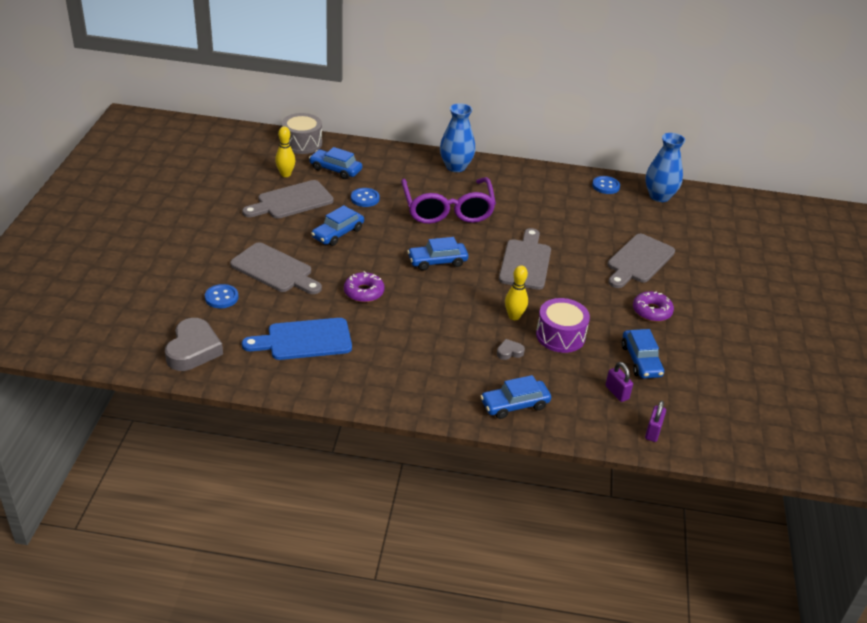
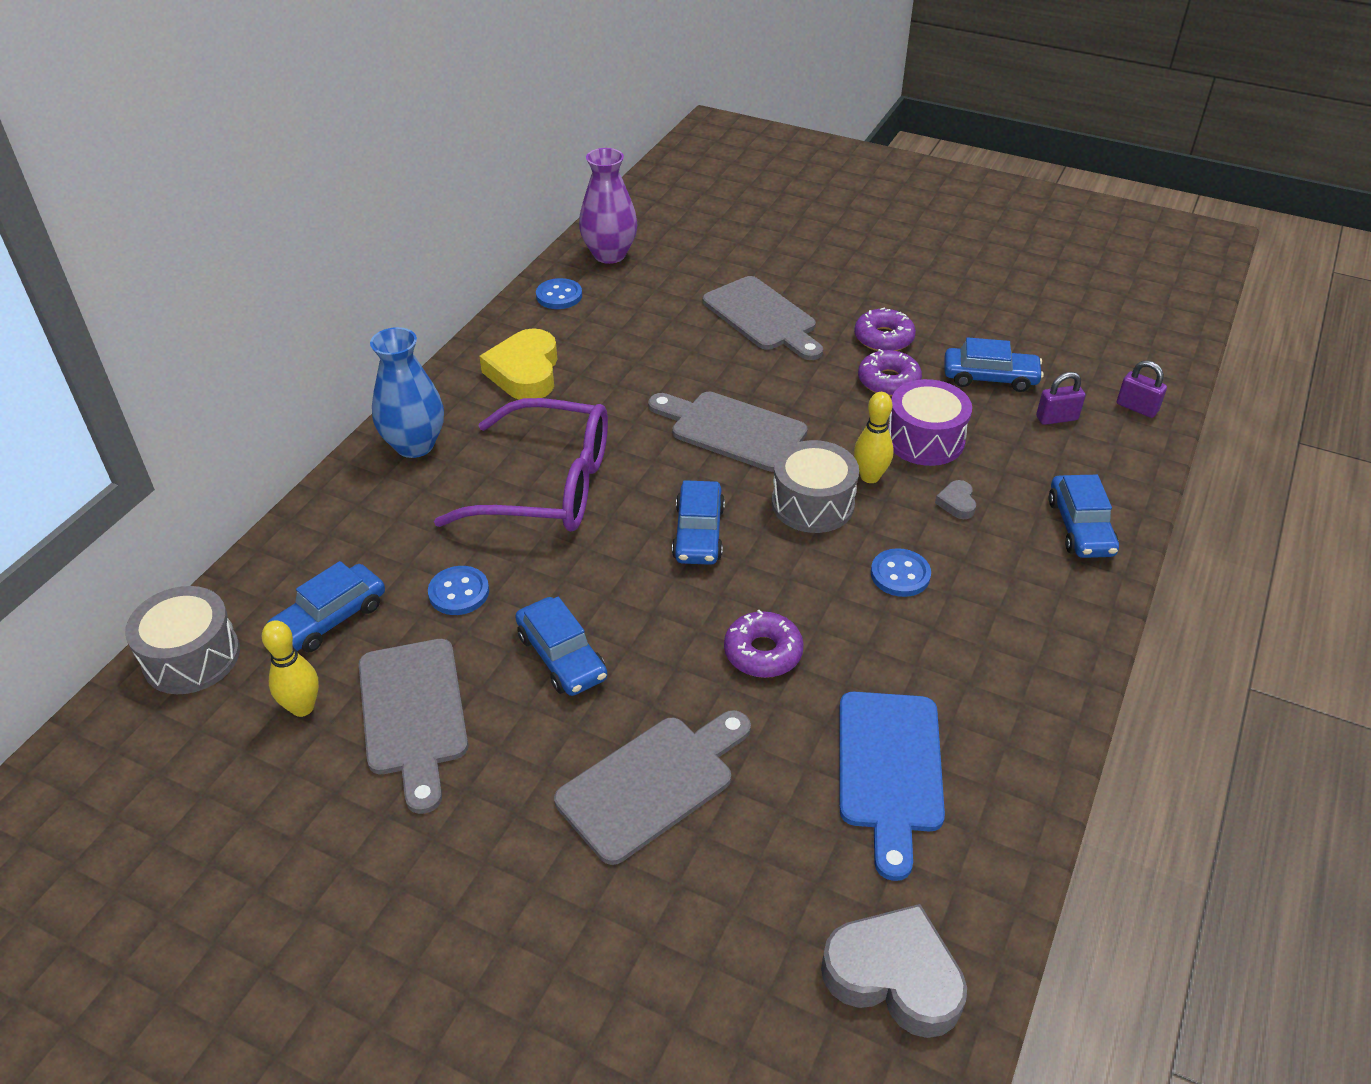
camera: 70 degrees left, 5 degrees up
(221, 297) = (724, 897): blue button -> blue button (900, 574)
(480, 297) = (812, 504): none -> grey drum
(531, 187) = (525, 372): none -> yellow heart
(608, 317) = (888, 381): none -> purple donut
(659, 196) = (609, 255): blue vase -> purple vase

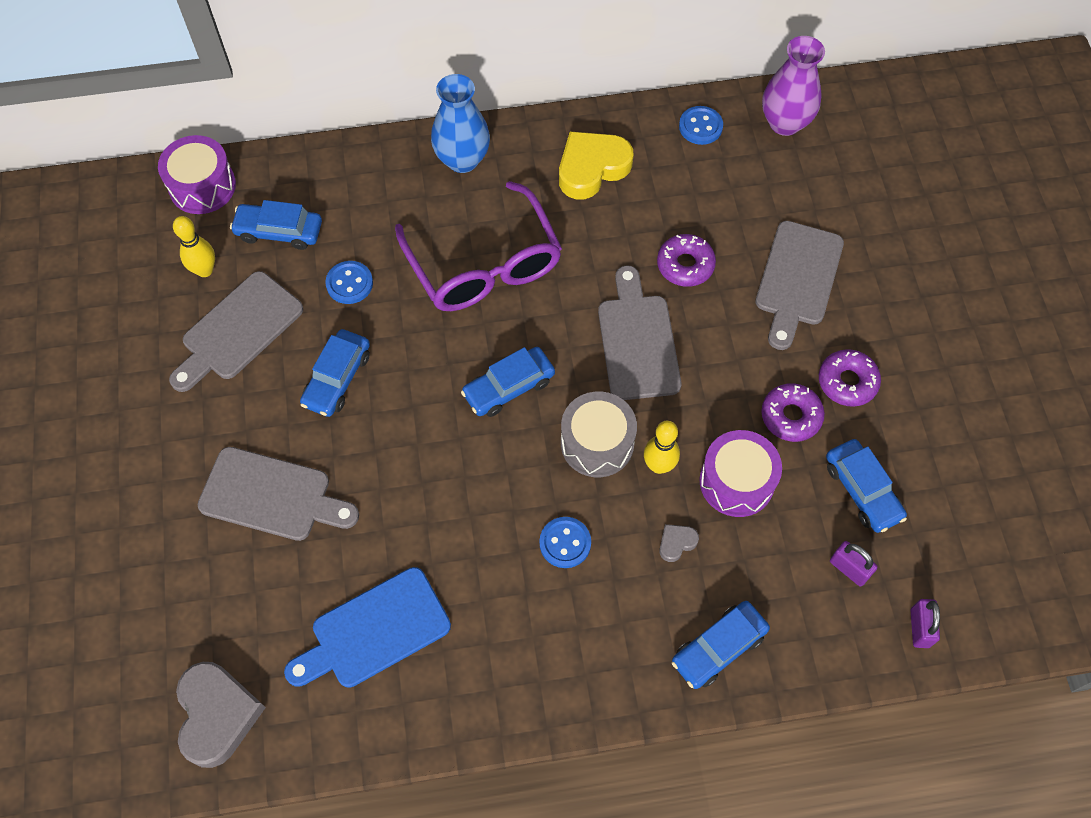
camera: 55 degrees right, 20 degrees up
(191, 657) = (202, 186): grey drum -> purple drum
(763, 652) = (424, 495): purple donut -> purple donut (685, 265)

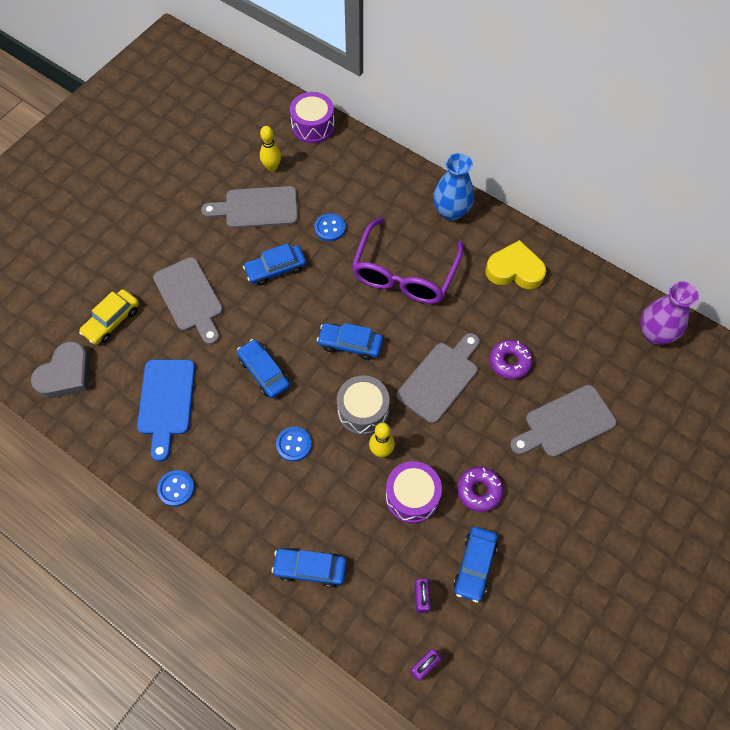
camera: 45 degrees right, 0 degrees up
(204, 604) = (112, 321): none -> yellow car
(279, 231) = (324, 176): blue car -> blue car (264, 372)
(375, 631) = (166, 402): blue cutting board -> blue cutting board turned 105 degrees counterclockwise
(676, 543) = (347, 497): grey heart -> none
(700, 127) = (601, 296): blue button -> blue button (176, 488)
(847, 382) = (531, 502): purple donut -> none

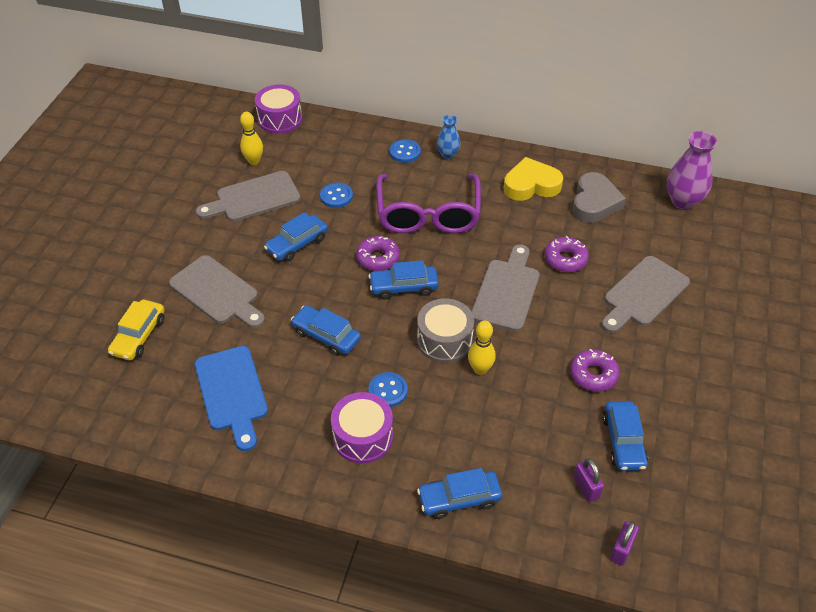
camera: 20 degrees left, 15 degrees down
(66, 374) = (106, 400): grey heart -> grey heart (594, 203)
(176, 488) = (279, 470): blue button -> blue button (405, 152)
(340, 306) = (378, 258): none -> purple donut
(412, 496) = (531, 400): purple drum -> purple drum (363, 437)
(451, 211) = (448, 154): blue vase -> blue vase, size x0.59

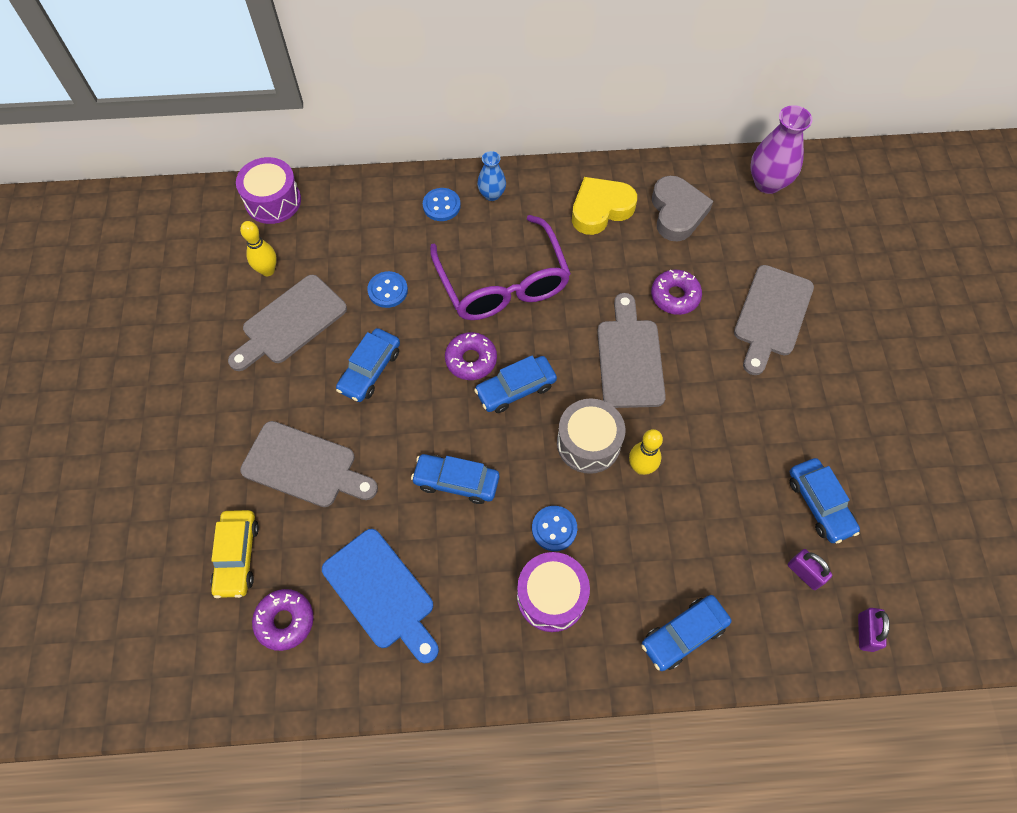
camera: 20 degrees left, 15 degrees up
(593, 375) = (759, 433): purple donut -> purple donut (285, 621)

